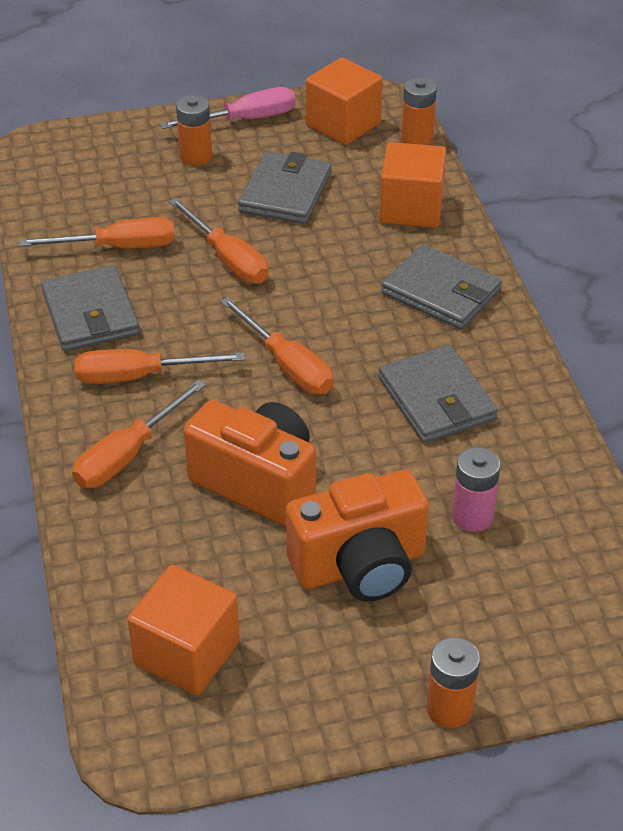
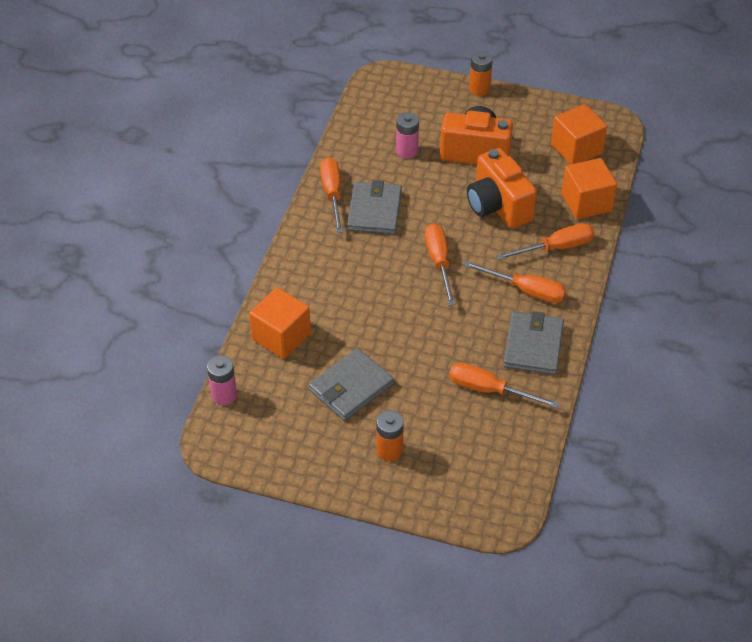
camera: 150 degrees left, 5 degrees up
(228, 259) = (425, 349): orange screwdriver -> orange screwdriver (332, 194)
(245, 120) = (329, 472): pink screwdriver -> none
(343, 124) = (263, 433): orange cube -> orange cube (586, 202)
(417, 138) = (224, 395): orange battery -> pink battery
(441, 292) = (316, 270): grey wallet -> none

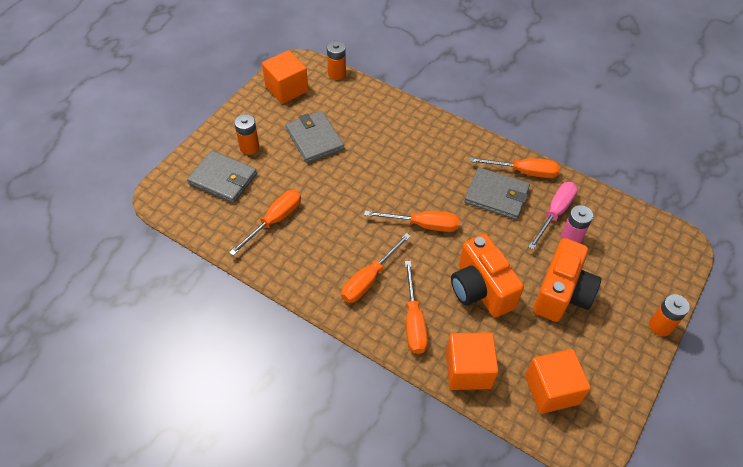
camera: 105 degrees right, 5 degrees up
(224, 395) = (337, 74): pink battery -> orange battery
(281, 336) = (377, 111): orange cube -> orange cube (286, 89)
(380, 165) = (555, 213): none -> pink screwdriver
(498, 206) = (480, 289): orange camera -> orange camera turned 105 degrees counterclockwise
(533, 345) = (306, 265): grey wallet -> grey wallet (223, 179)

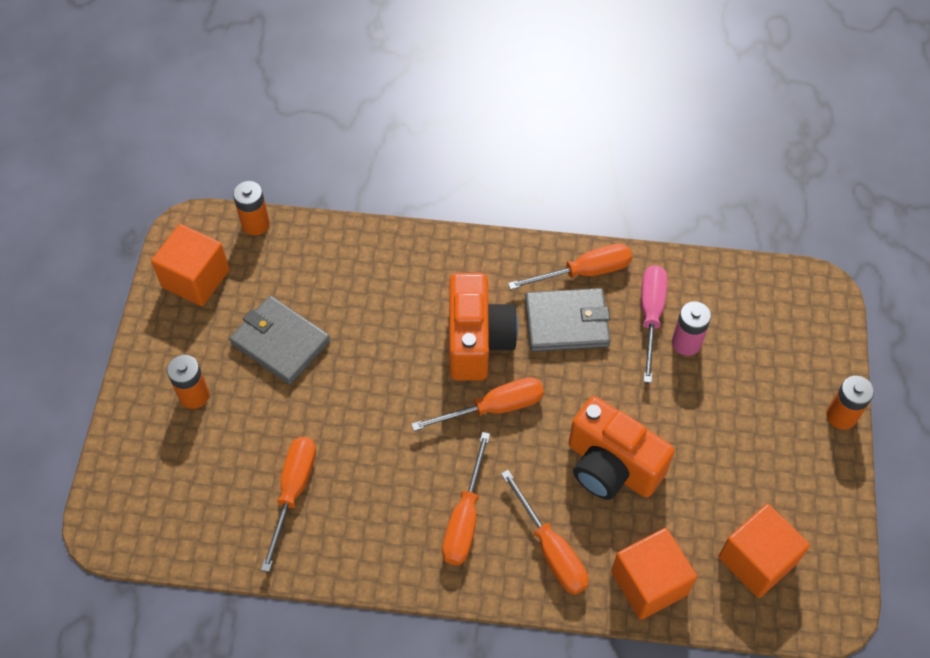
camera: 25 degrees left, 5 degrees up
(223, 179) = (184, 461): grey wallet -> none
(561, 294) = (710, 426): orange camera -> orange camera (477, 341)

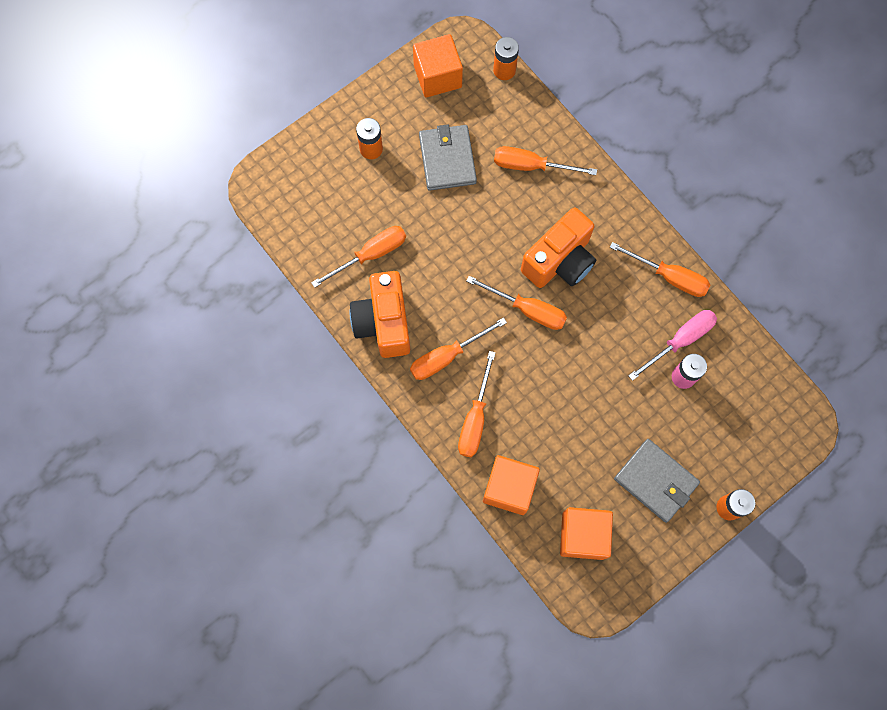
camera: 45 degrees right, 15 degrees up
(365, 283) = (531, 166): none -> orange screwdriver
(567, 322) = (624, 298): grey wallet -> grey wallet (656, 481)
(611, 466) = (558, 406): orange camera -> orange camera (384, 322)

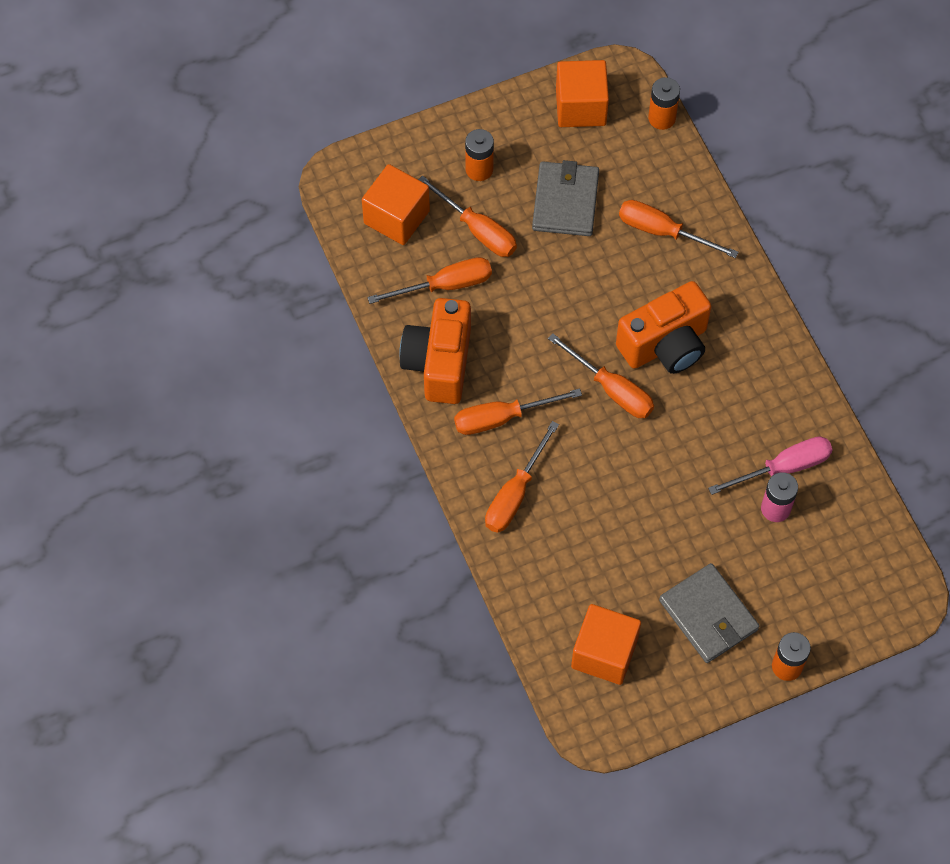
camera: 15 degrees right, 10 degrees down
(509, 488) = (533, 579): orange cube -> orange cube (396, 217)
(669, 277) = (791, 393): orange screwdriver -> orange screwdriver (477, 230)

